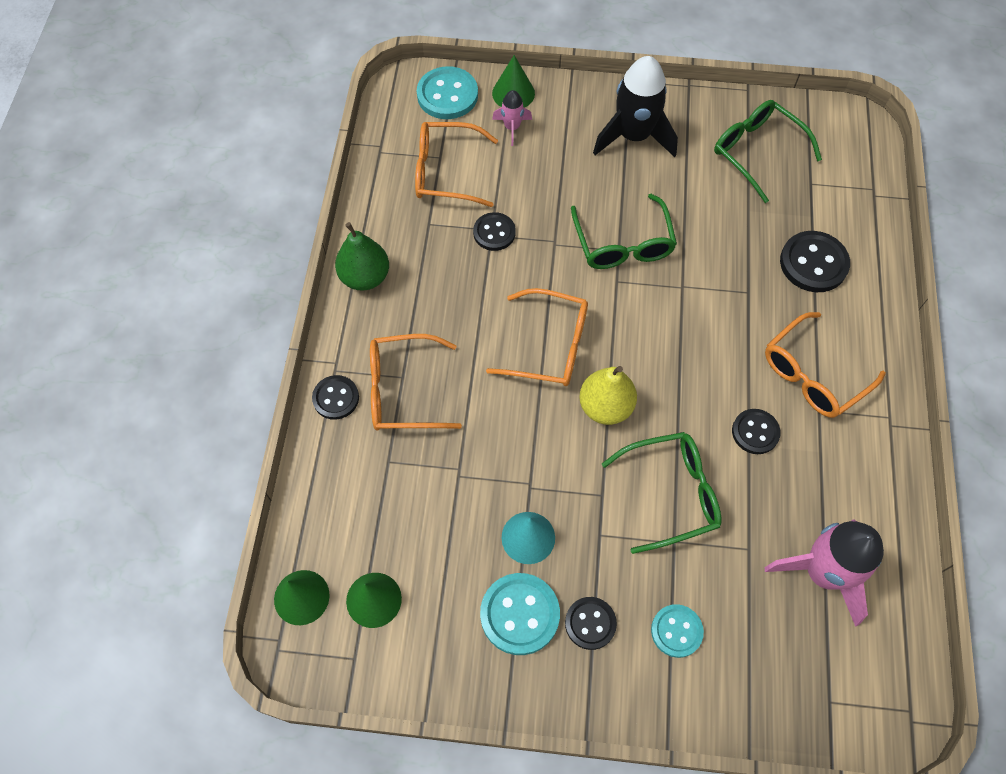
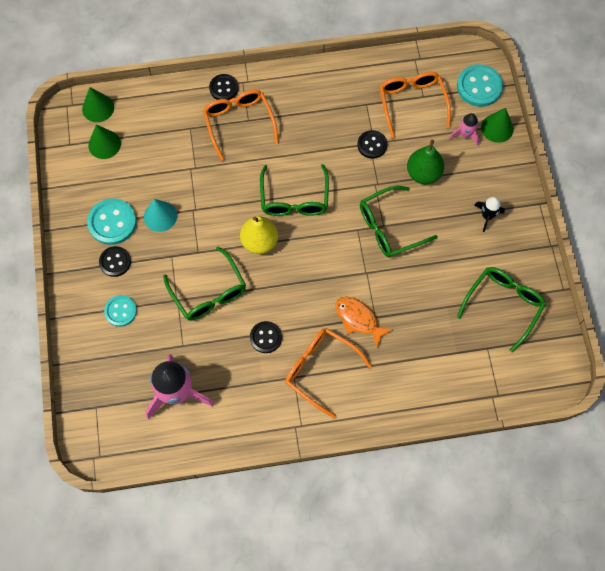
camera: 75 degrees right, 5 degrees up
(365, 277) = (313, 79): green pear -> green pear (423, 173)
(549, 346) = (294, 199): orange glasses -> green glasses
(633, 136) = (487, 216): black rocket -> black rocket, size x0.49
(748, 312) = (358, 319): none -> orange fish
(813, 263) = (414, 358): black button -> none

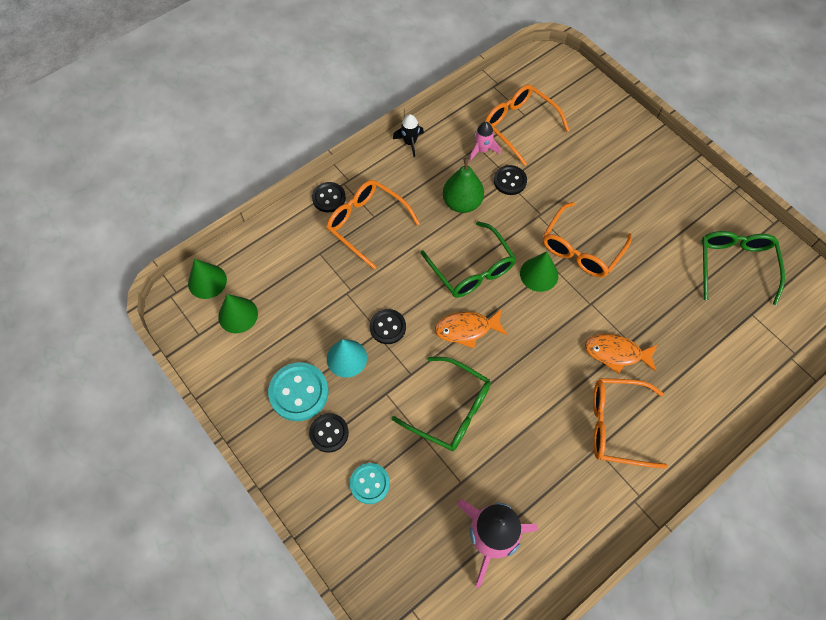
camera: 30 degrees left, 5 degrees down
(259, 241) = (466, 329): yellow pear -> orange fish
(266, 337) = (540, 424): black button -> black button (387, 327)
(389, 227) = (581, 249): green glasses -> orange glasses
(423, 173) = (575, 183): green pear -> green pear (462, 203)
(465, 134) = (587, 130): pink rocket -> pink rocket (482, 150)
(479, 87) = (568, 83): turquoise button -> none
(487, 216) = (660, 192): black rocket -> black rocket (410, 142)
(497, 128) = (610, 111): green cone -> green cone (539, 274)

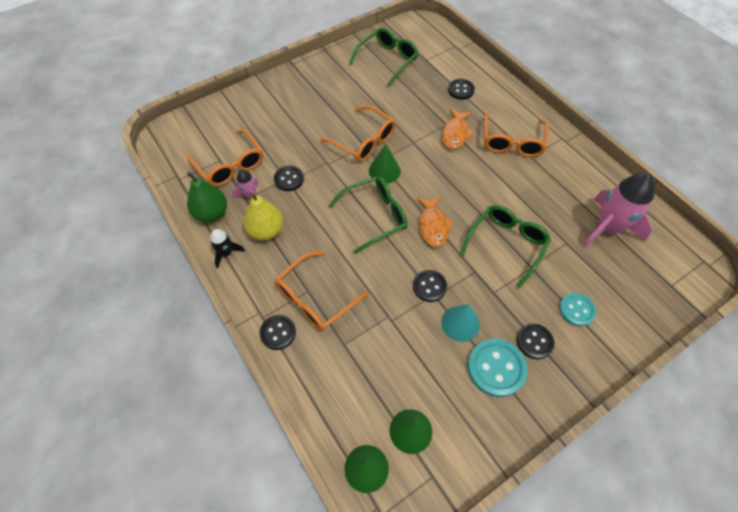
camera: 85 degrees left, 5 degrees down
(440, 171) = (266, 231): none -> yellow pear
(462, 203) = (305, 216): green pear -> green pear (211, 213)
(519, 126) = (230, 165): orange glasses -> orange glasses turned 90 degrees counterclockwise
(701, 360) = (460, 90): none -> black button
(735, 265) = (387, 60): green glasses -> green glasses turned 120 degrees clockwise

